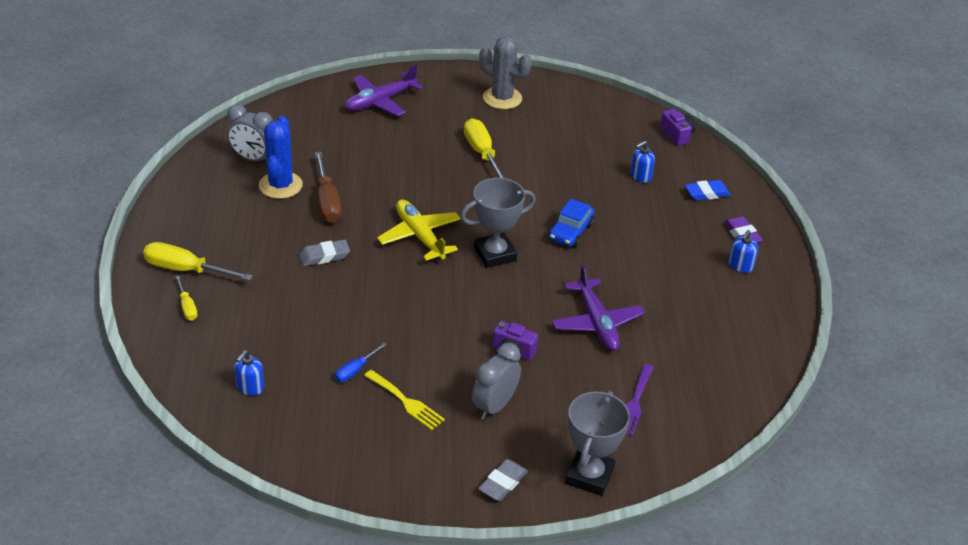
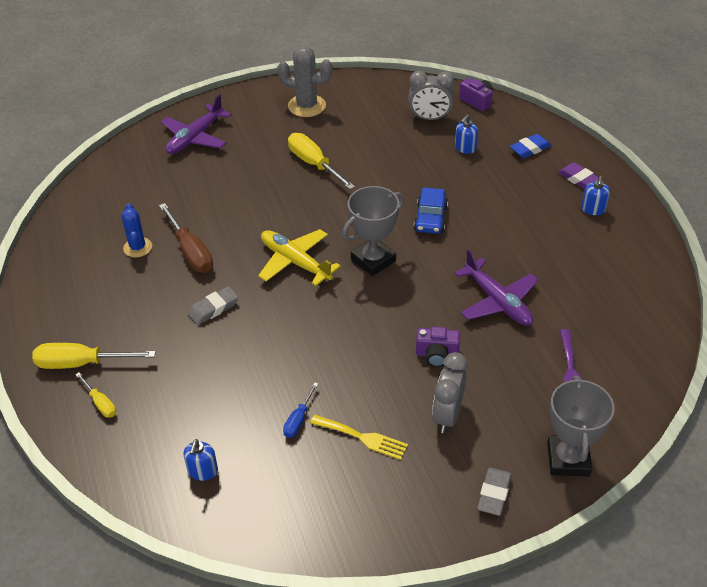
camera: 15 degrees left, 5 degrees up
(253, 159) = (98, 227): grey clock -> grey clock (429, 118)
(280, 185) = (137, 247): blue cactus -> blue cactus, size x0.65

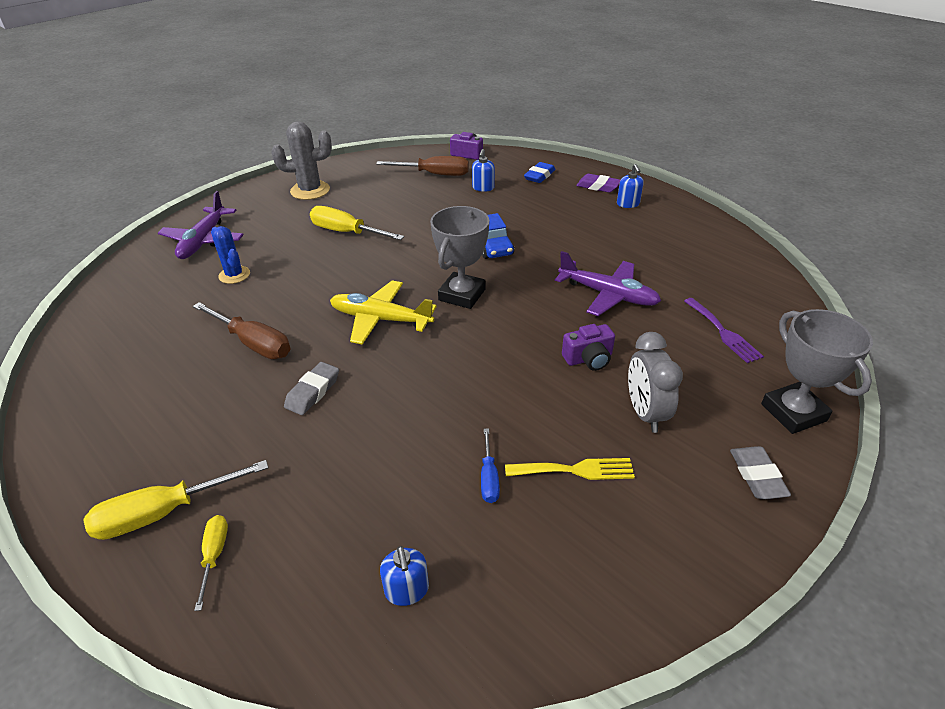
camera: 25 degrees left, 5 degrees down
(100, 403) = (214, 555): yellow screwdriver -> yellow screwdriver turned 120 degrees counterclockwise
(137, 247) = (183, 357): blue cactus -> blue cactus (234, 275)
(429, 118) = (435, 174): grey clock -> brown screwdriver

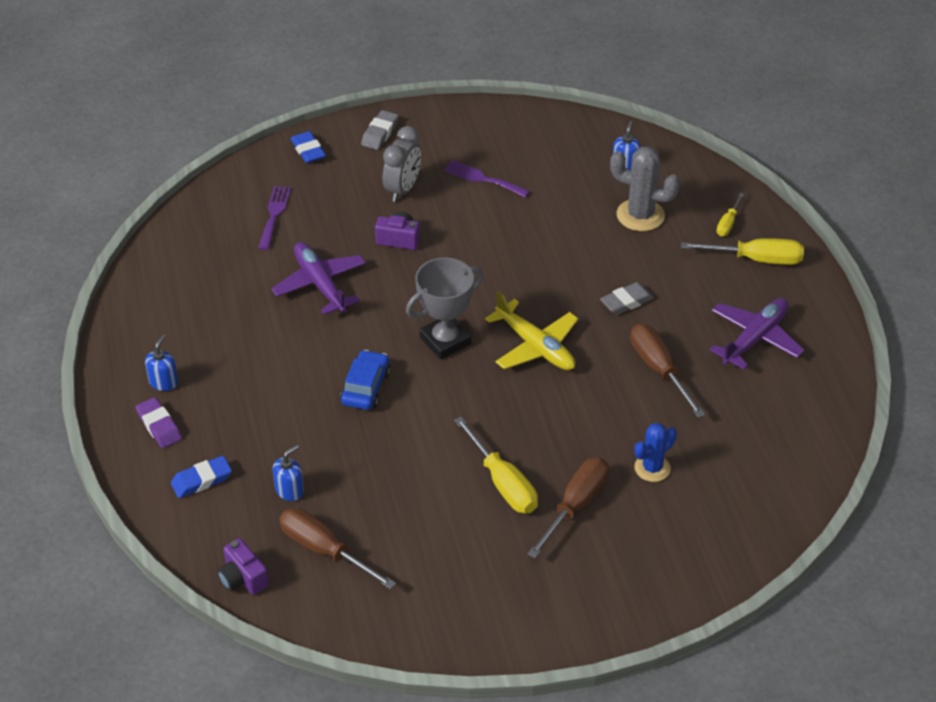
camera: 150 degrees left, 5 degrees up
(203, 241) = (673, 546): purple plane -> purple plane (755, 338)
(234, 275) = (652, 468): blue cactus -> blue cactus turned 60 degrees clockwise
(286, 238) = (575, 505): none -> brown screwdriver
(310, 190) = (505, 594): grey cactus -> grey cactus (640, 215)
(489, 478) = (540, 196): blue screwdriver -> none
(575, 470) = (483, 179): yellow fork -> purple fork
(793, 412) = (308, 151): grey trophy -> blue eraser

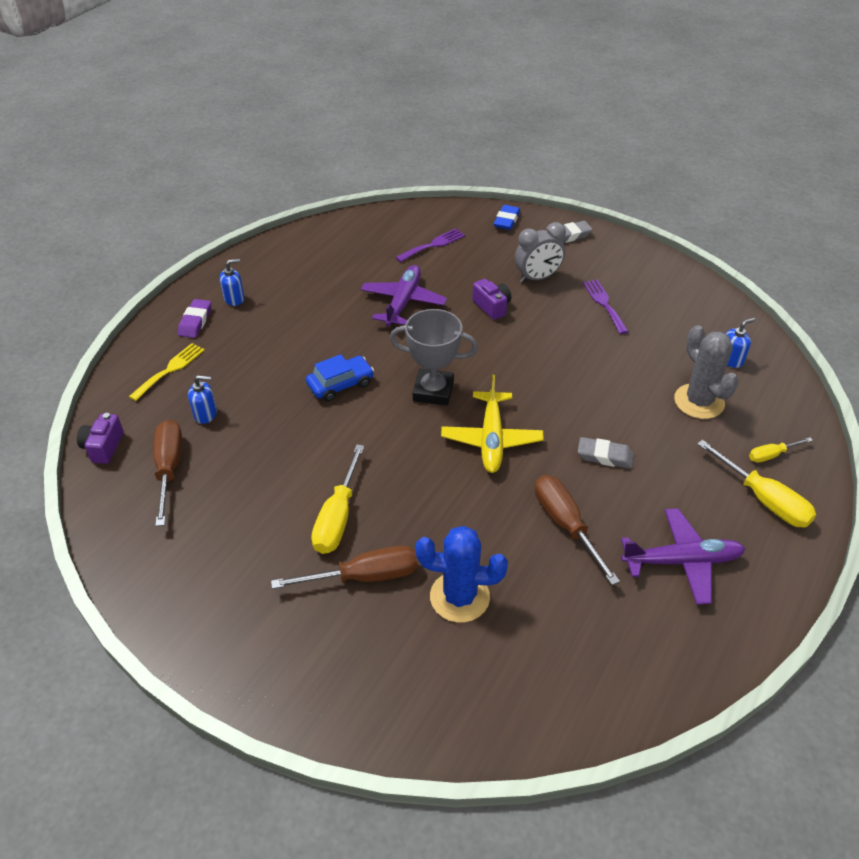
camera: 45 degrees right, 0 degrees up
(201, 480) = (170, 370): blue eraser -> yellow fork
(652, 468) = (459, 597): blue cactus -> blue cactus, size x1.53
(658, 369) = (565, 525): brown screwdriver -> brown screwdriver turned 45 degrees counterclockwise

